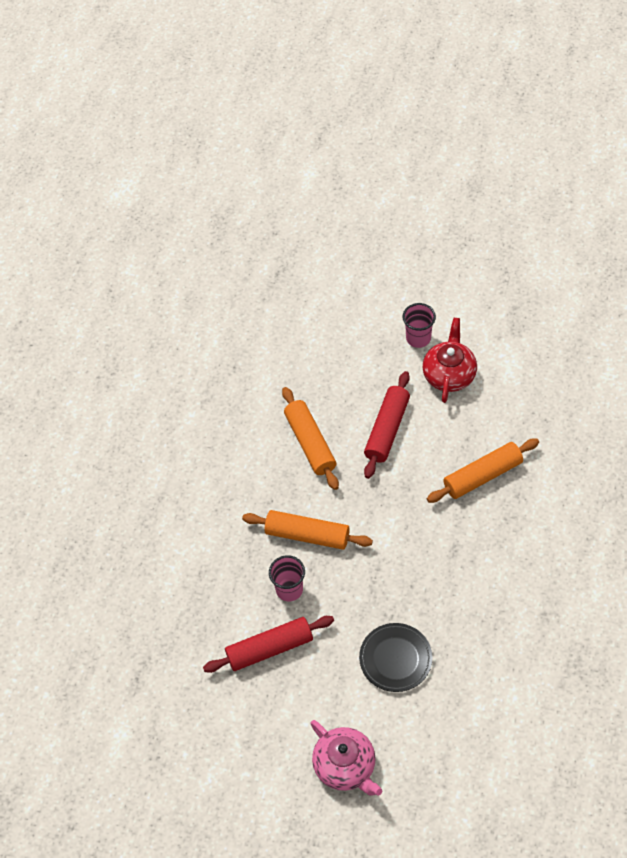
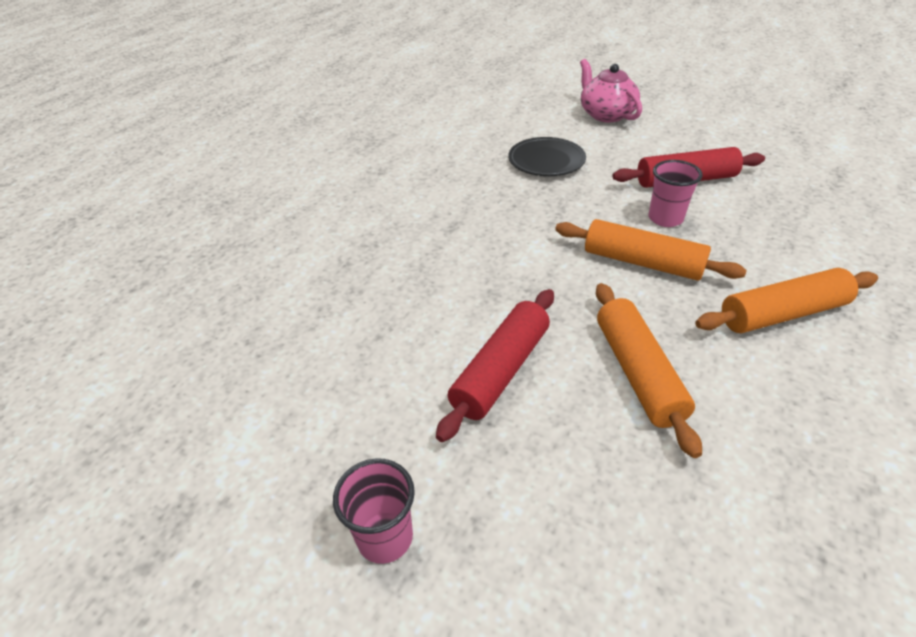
camera: 170 degrees left, 15 degrees down
(449, 374) = (357, 444): red teapot -> none
(482, 476) = (380, 289): orange rolling pin -> orange rolling pin (782, 314)

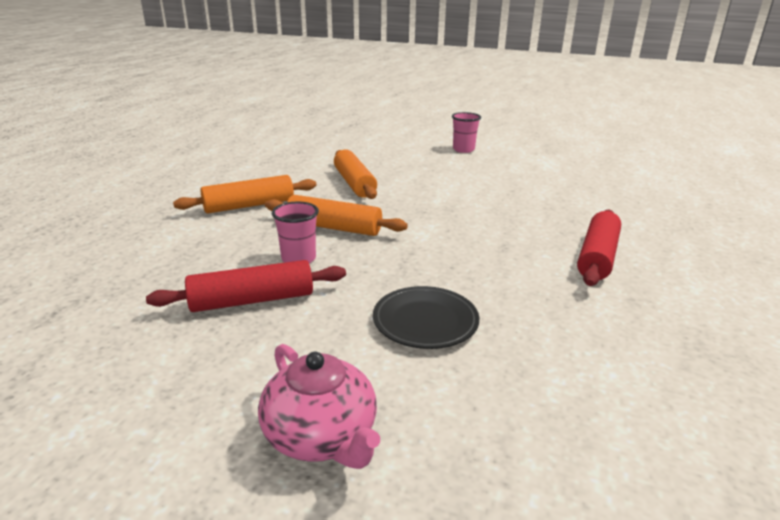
camera: 170 degrees right, 15 degrees down
(501, 370) = (431, 182): red rolling pin -> red rolling pin (597, 257)

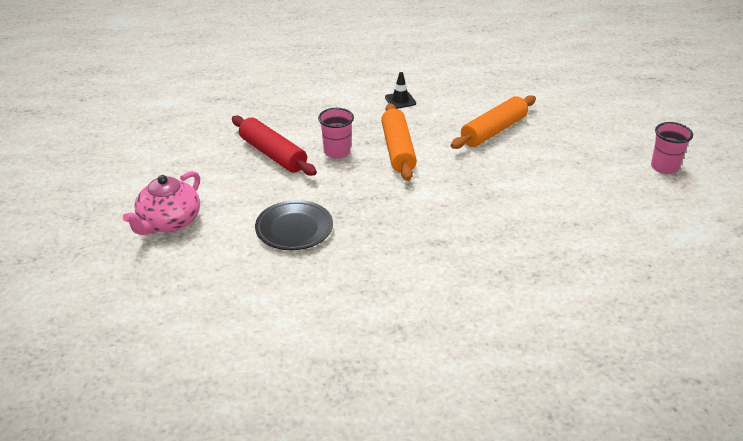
camera: 65 degrees right, 10 degrees up
(249, 205) = (400, 100): orange rolling pin -> black traffic cone
(597, 257) = (464, 300): red rolling pin -> none

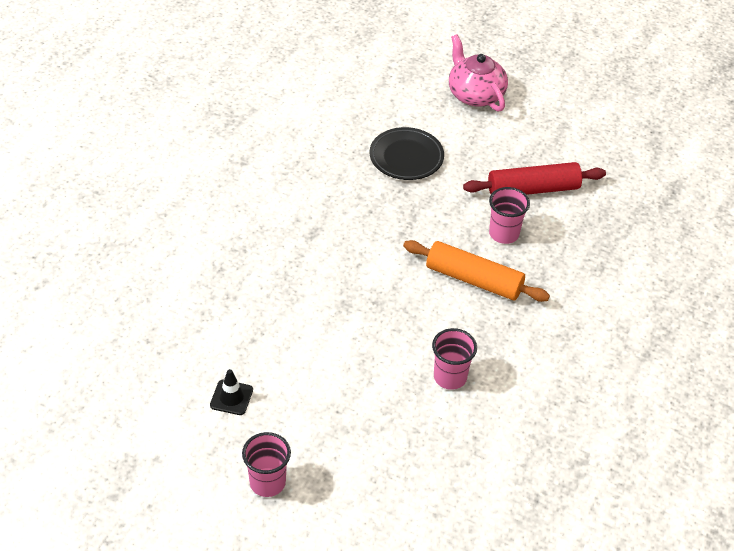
camera: 120 degrees right, 10 degrees up
(400, 100) = (571, 333): black traffic cone -> black traffic cone (231, 397)
(493, 131) = (450, 377): orange rolling pin -> pink cup

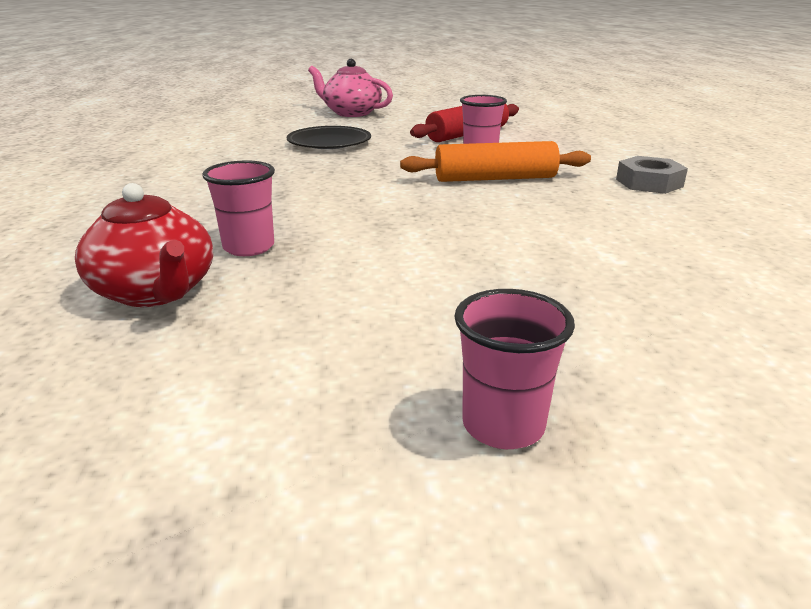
camera: 30 degrees left, 20 degrees down
(187, 316) = (155, 292): none -> red teapot
(231, 397) = (314, 346): black traffic cone -> none
(450, 377) = (580, 235): pink cup -> pink cup (249, 247)
(578, 340) = (649, 183): none -> grey nut

